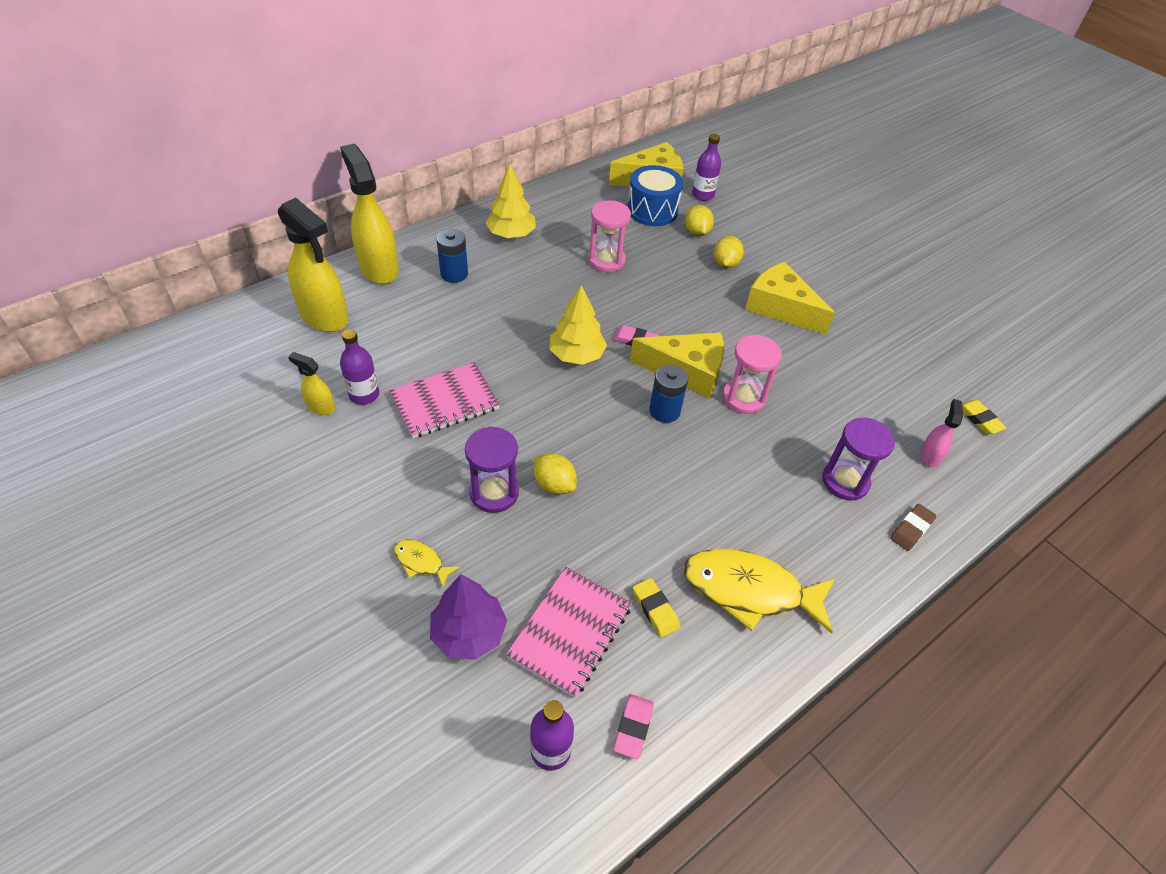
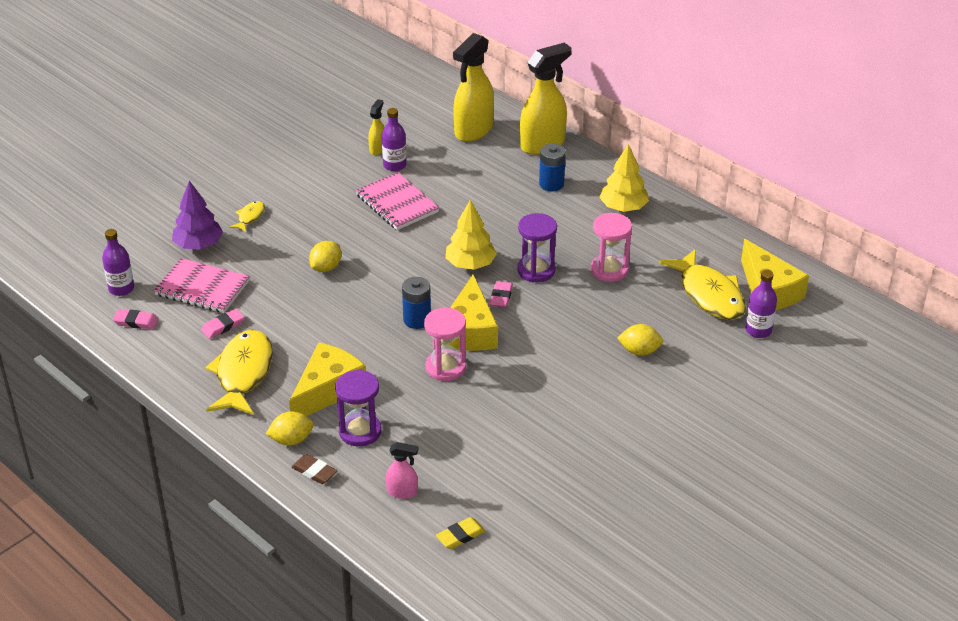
camera: 85 degrees right, 10 degrees down
(494, 493) = (313, 240): purple hourglass -> purple hourglass (536, 270)
(652, 210) = (709, 294): blue drum -> yellow fish
(655, 609) = (223, 326): yellow eraser -> pink eraser
(696, 232) = (685, 328): yellow lemon -> yellow lemon (291, 440)
(780, 308) = (583, 392): yellow cheese -> yellow cheese (327, 390)

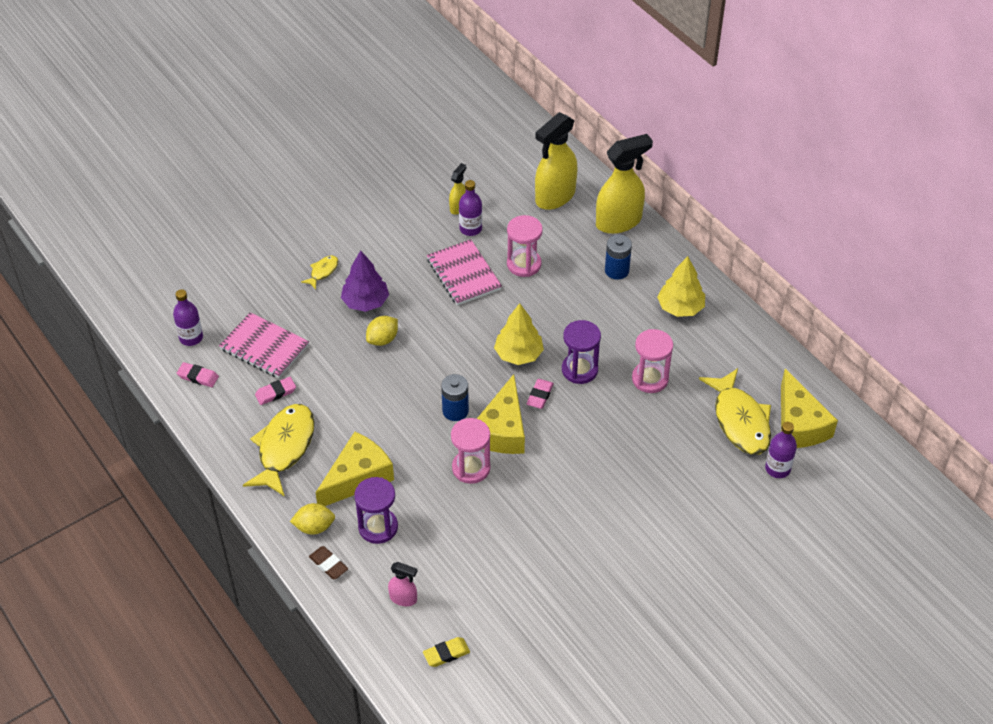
camera: 10 degrees right, 10 degrees up
(198, 245) = (270, 298): purple tree -> purple tree (365, 302)
(456, 189) = (524, 264): none -> pink hourglass
(639, 351) = (657, 476): yellow lemon -> none

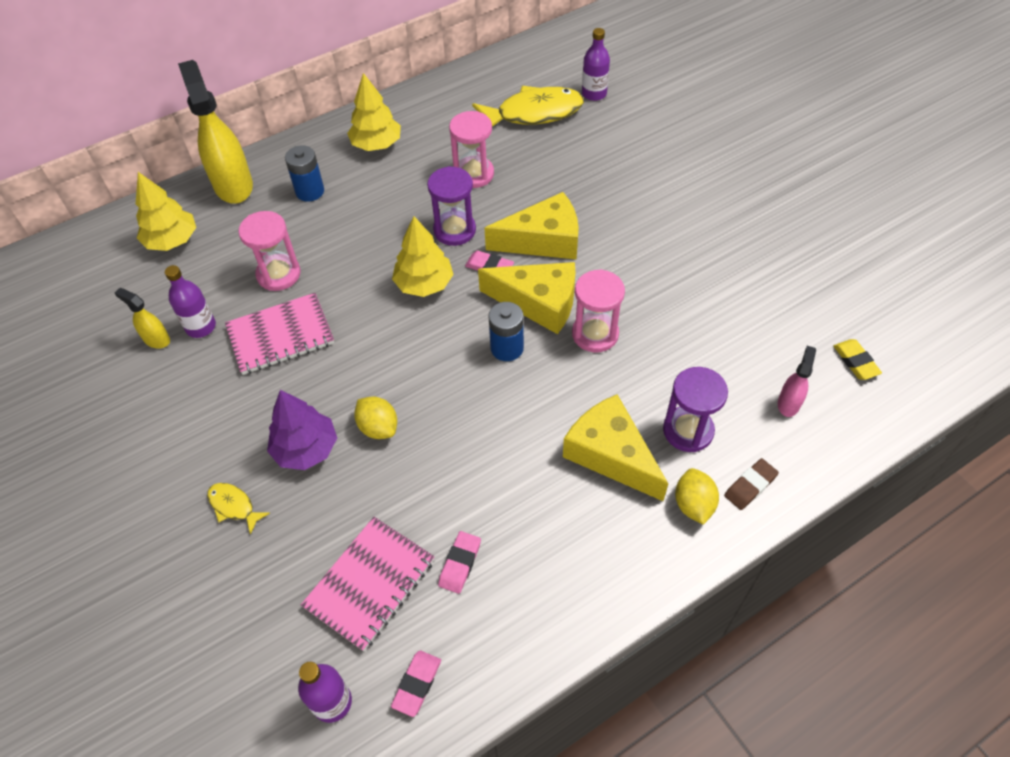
camera: 85 degrees left, 5 degrees up
(275, 393) = (460, 563): pink eraser -> pink eraser turned 45 degrees clockwise
(284, 448) = (561, 547): yellow fish -> none
(555, 197) = (172, 240): yellow spray bottle -> yellow tree
(799, 424) = (540, 75): yellow cheese -> yellow cheese (543, 240)

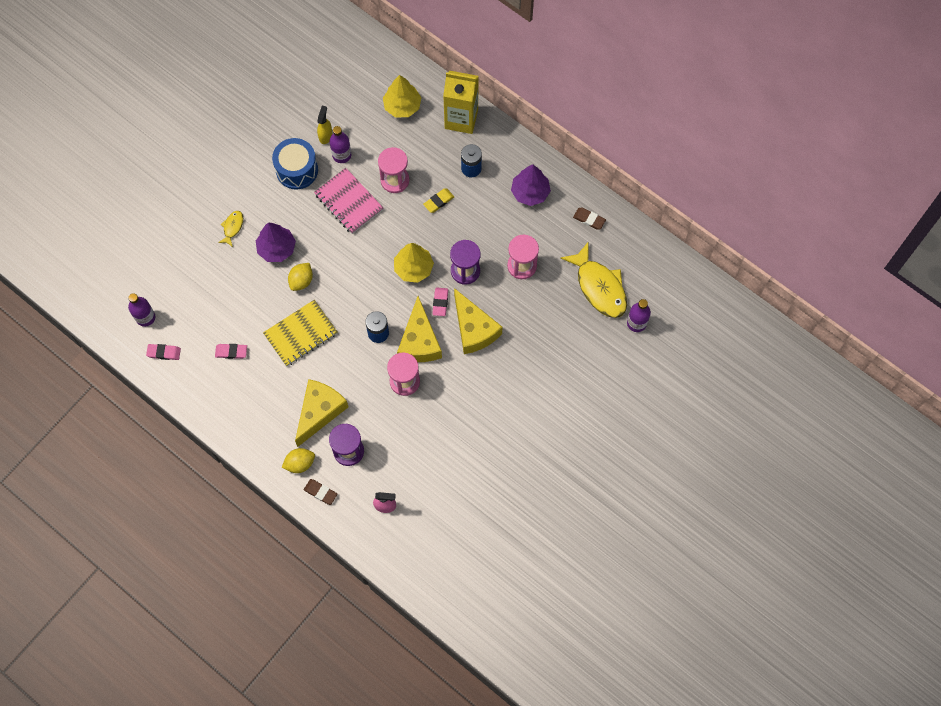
camera: 70 degrees right, 15 degrees up
(189, 389) = (297, 170): none -> blue drum
(233, 185) = (461, 119): yellow spray bottle -> yellow carton
(370, 584) = (208, 312): pink notebook -> none
(376, 144) = (530, 192): yellow tree -> purple tree
(441, 102) = (589, 219): none -> brown eraser
(468, 450) = (301, 334): none -> yellow notebook
(855, 361) = (430, 542): yellow eraser -> yellow eraser (438, 201)

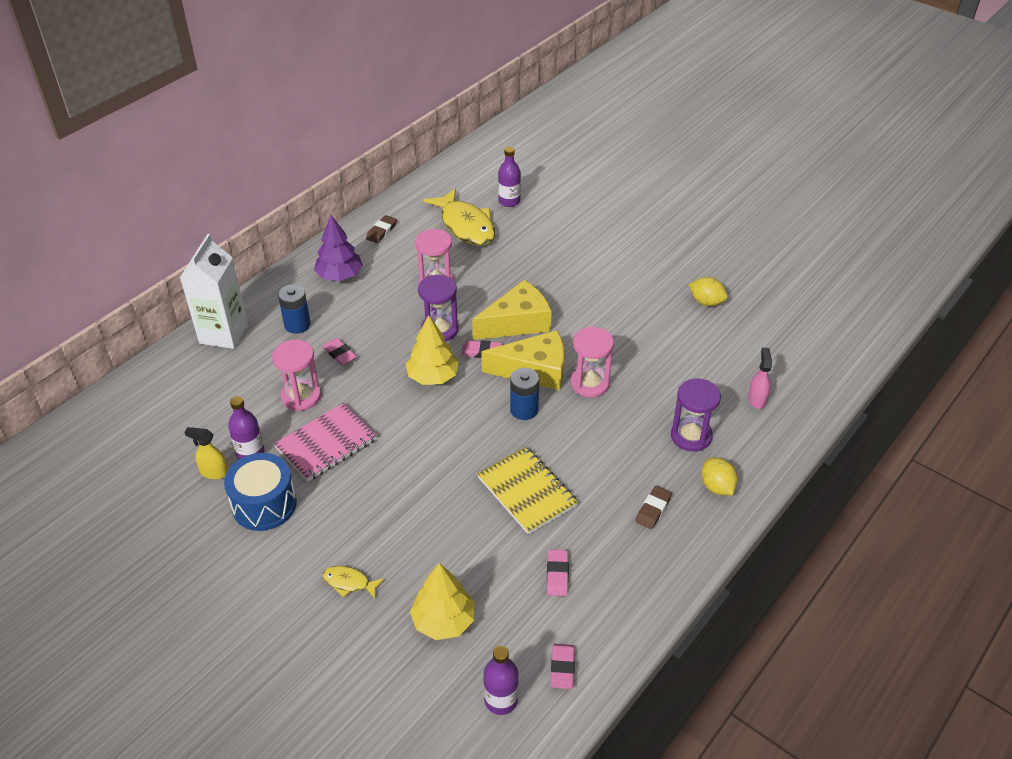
camera: 90 degrees left, 25 degrees down
(277, 248) = (391, 524): purple tree -> none
(301, 281) = (445, 493): yellow lemon -> yellow lemon (706, 302)
(319, 411) = (640, 467): yellow cheese -> none
(320, 492) = (752, 463): brown eraser -> brown eraser (653, 509)
(402, 106) = (188, 390): yellow tree -> yellow tree (443, 621)
(438, 201) = (340, 354): yellow eraser -> pink eraser
(461, 119) = (224, 334): yellow carton -> white carton
(599, 287) = (466, 225): yellow fish -> yellow fish turned 90 degrees clockwise

